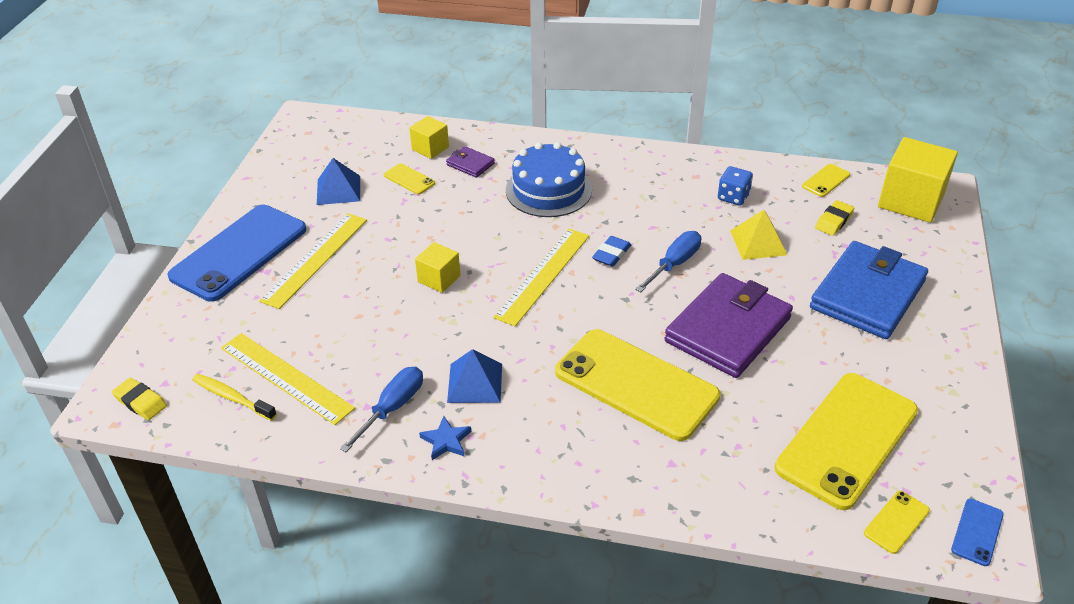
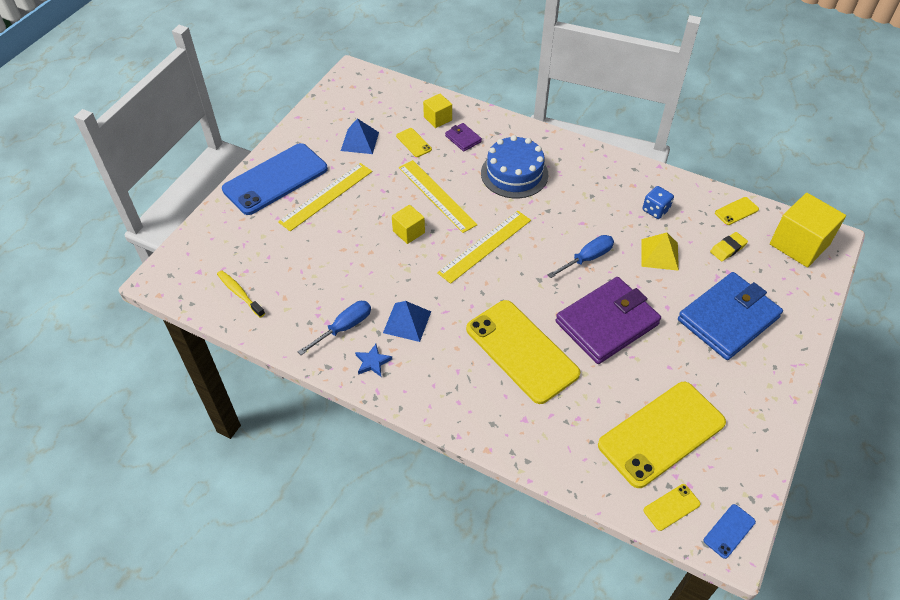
camera: 15 degrees right, 10 degrees up
(140, 402) = (180, 282): yellow eraser -> none
(286, 377) = (279, 286): yellow ruler -> yellow ruler (437, 195)
(611, 254) = (542, 239): blue eraser -> none

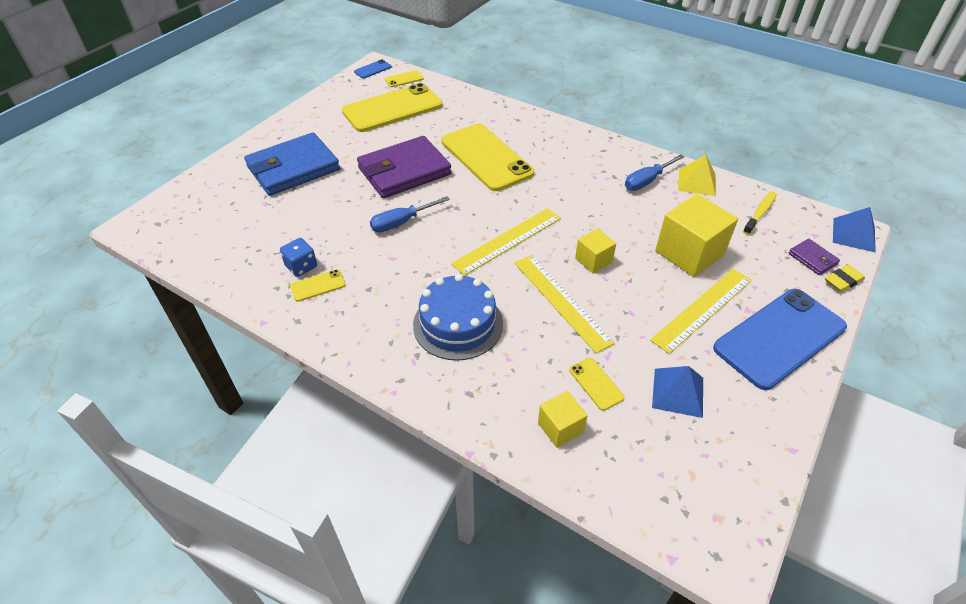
camera: 175 degrees left, 5 degrees down
(239, 293) = (760, 213): yellow toothbrush -> yellow toothbrush turned 105 degrees counterclockwise
(372, 362) = (616, 157): blue star -> none
(407, 322) = (588, 182): blue pyramid -> blue pyramid (853, 234)
(463, 139) = (522, 385): purple wallet -> purple wallet (812, 259)
(659, 254) = (324, 222): yellow pyramid -> yellow pyramid (697, 182)
(728, 249) = (249, 223): yellow eraser -> yellow eraser (843, 281)
(736, 211) = (209, 259): yellow phone -> yellow phone (318, 285)
(799, 244) = (171, 222): yellow cube -> yellow cube (689, 253)

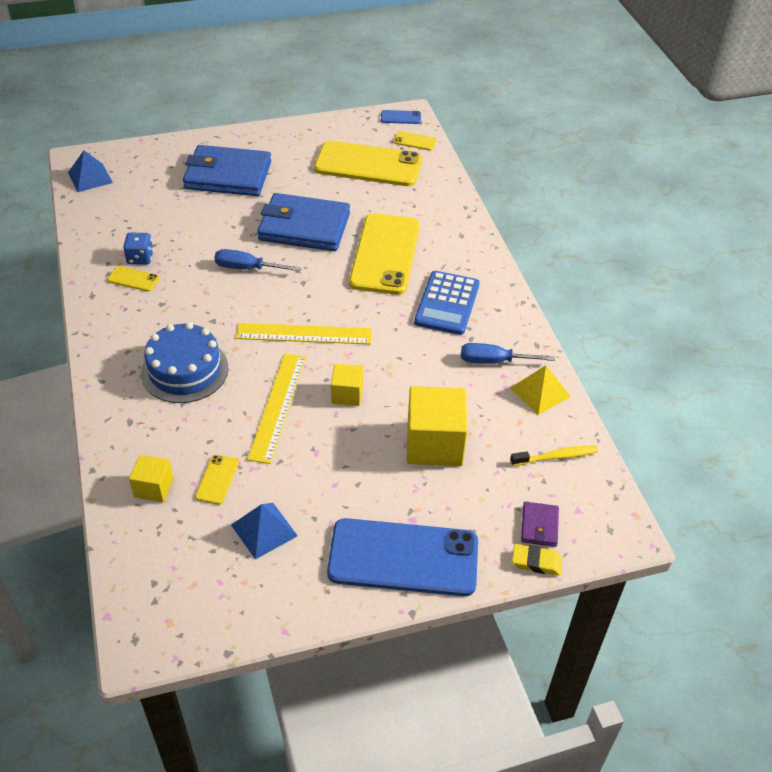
camera: 40 degrees right, 0 degrees up
(404, 171) = (304, 227): purple wallet -> blue wallet
(569, 164) = (447, 303): none -> blue calculator
(702, 309) = (375, 491): yellow ruler -> none
(853, 234) = (618, 537): blue pyramid -> blue pyramid (90, 177)

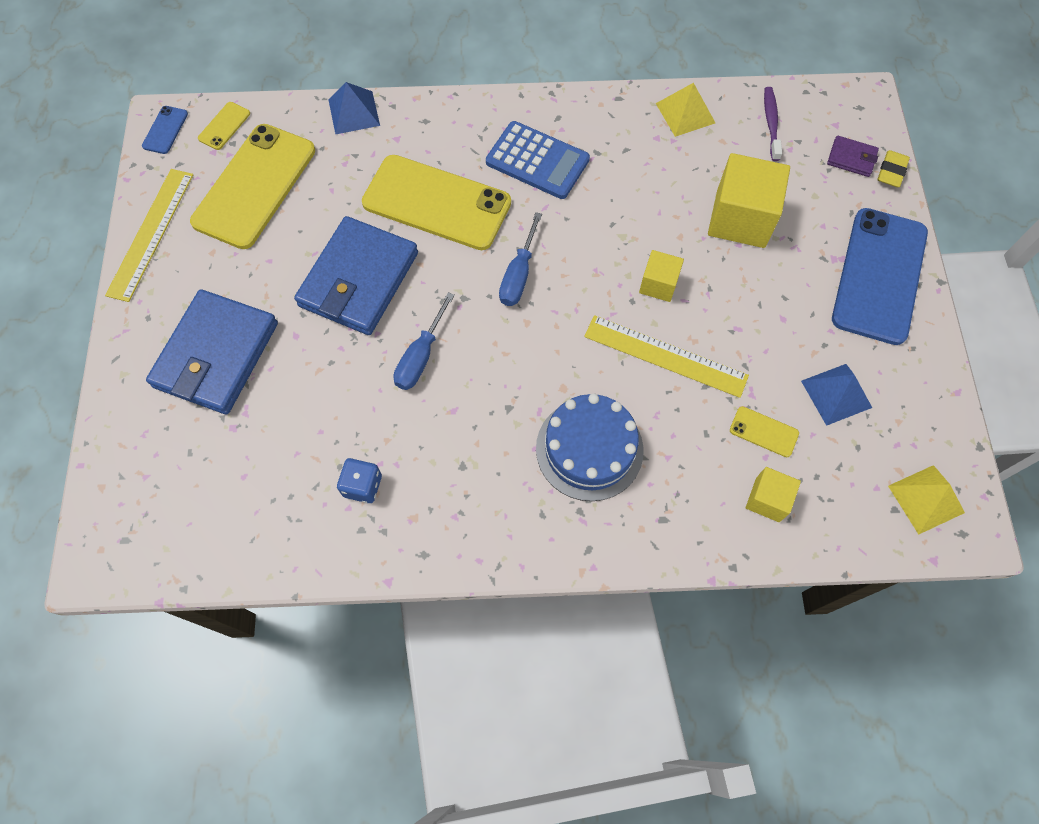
camera: 75 degrees left, 20 degrees up
(90, 177) = (150, 546): blue pyramid -> blue pyramid (353, 112)
(133, 279) = (404, 498): yellow phone -> none
(167, 607) = (926, 499): none -> yellow pyramid
(304, 334) = (554, 311): yellow ruler -> yellow ruler (150, 233)
(494, 361) = (635, 140): blue screwdriver -> blue screwdriver (519, 274)
(556, 457) = (771, 123): yellow toothbrush -> purple toothbrush

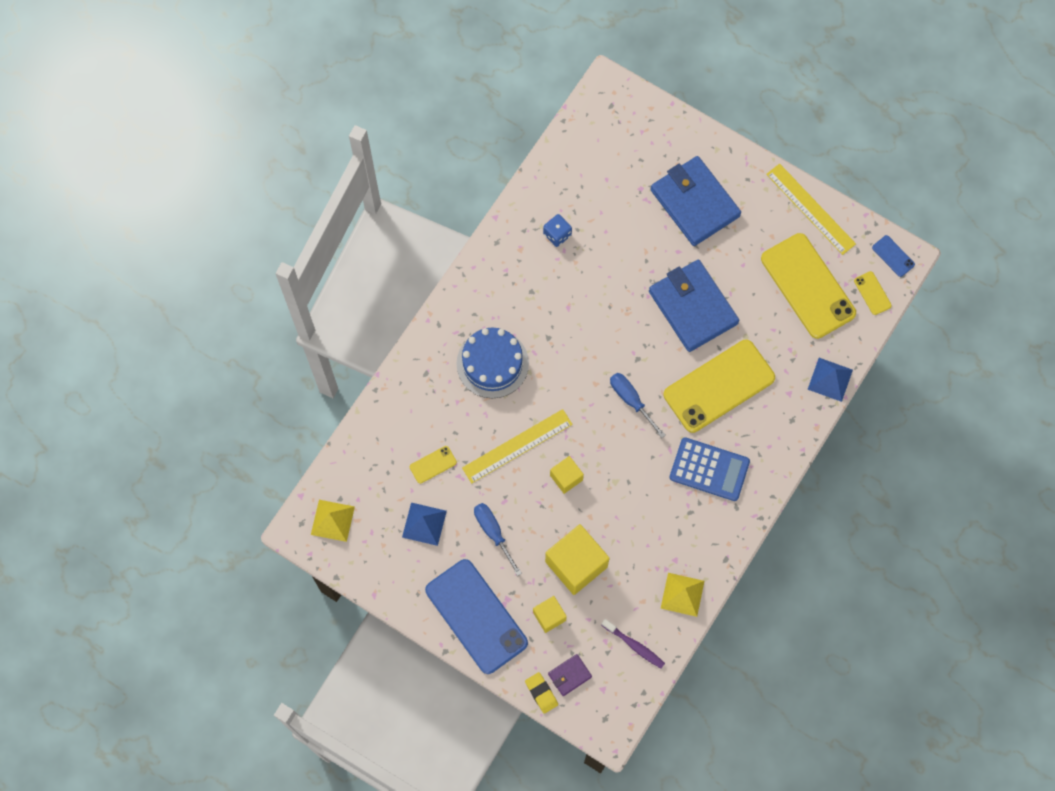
camera: 125 degrees right, 5 degrees up
(421, 356) = (615, 311): blue screwdriver -> blue screwdriver (493, 533)
(537, 161) = (709, 469): blue calculator -> blue calculator turned 135 degrees counterclockwise
(767, 499) = (395, 435): yellow cube -> yellow cube (549, 616)

